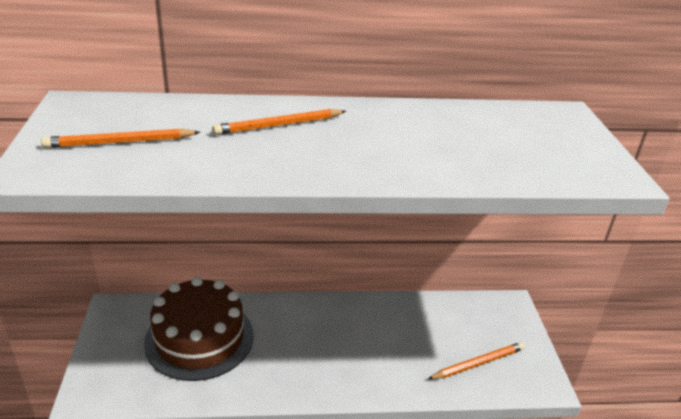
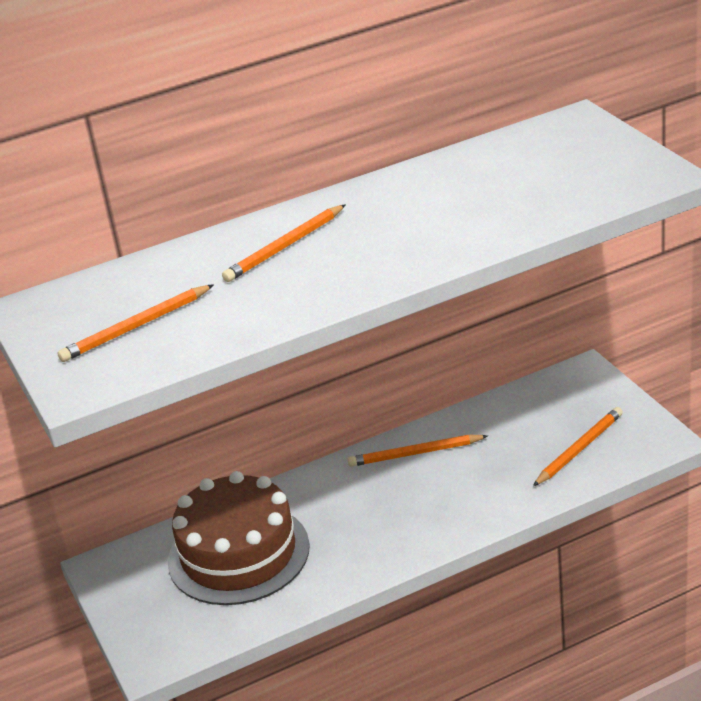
camera: 15 degrees left, 0 degrees up
(361, 316) = (415, 453): none -> orange pencil

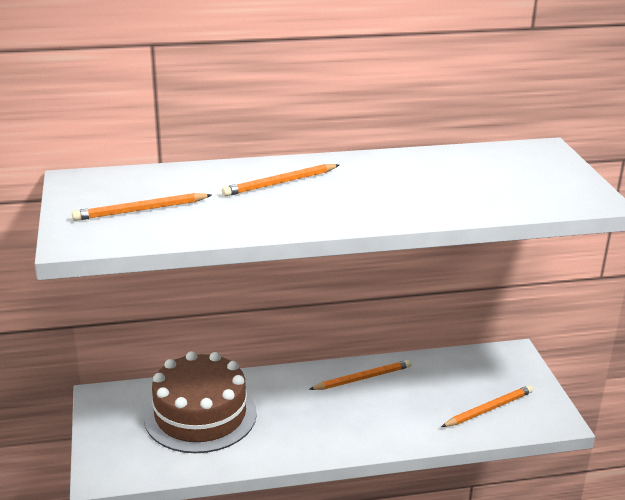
camera: 10 degrees right, 5 degrees down
(415, 453) = (362, 378): orange pencil -> orange pencil turned 150 degrees clockwise

